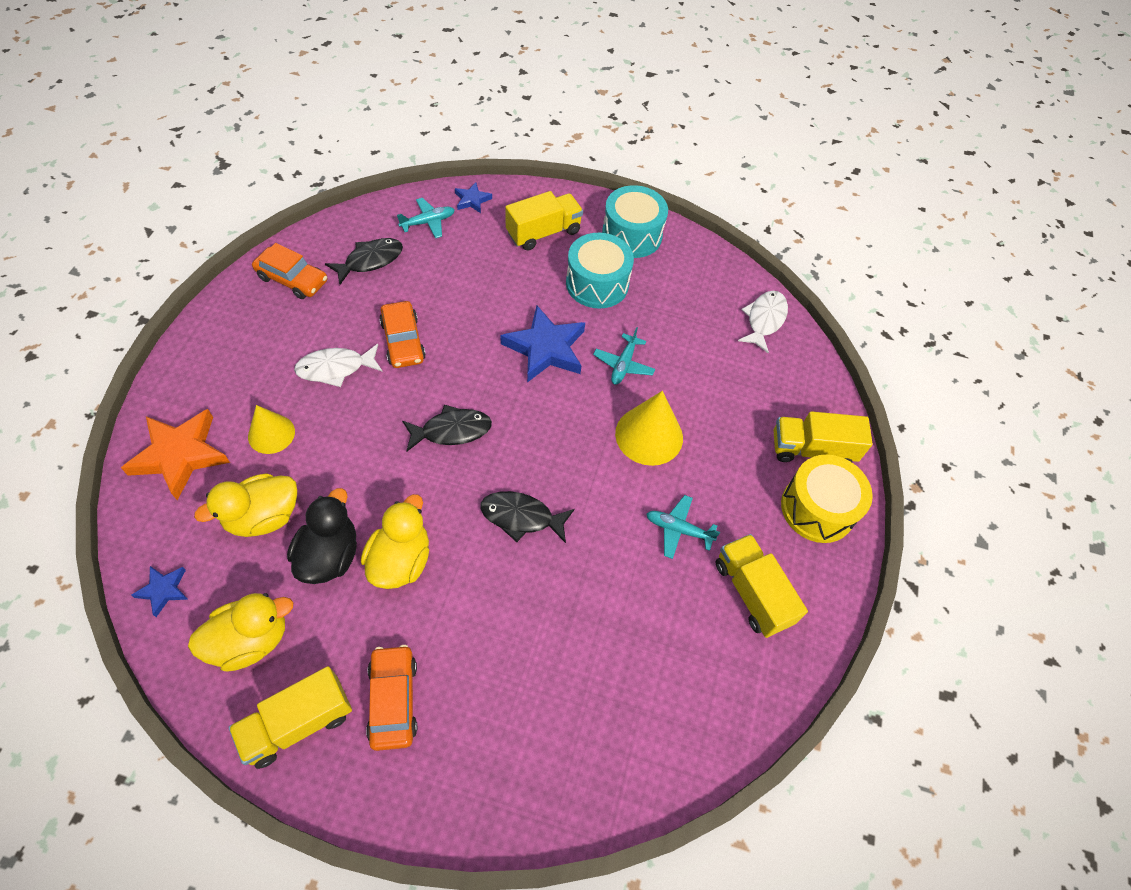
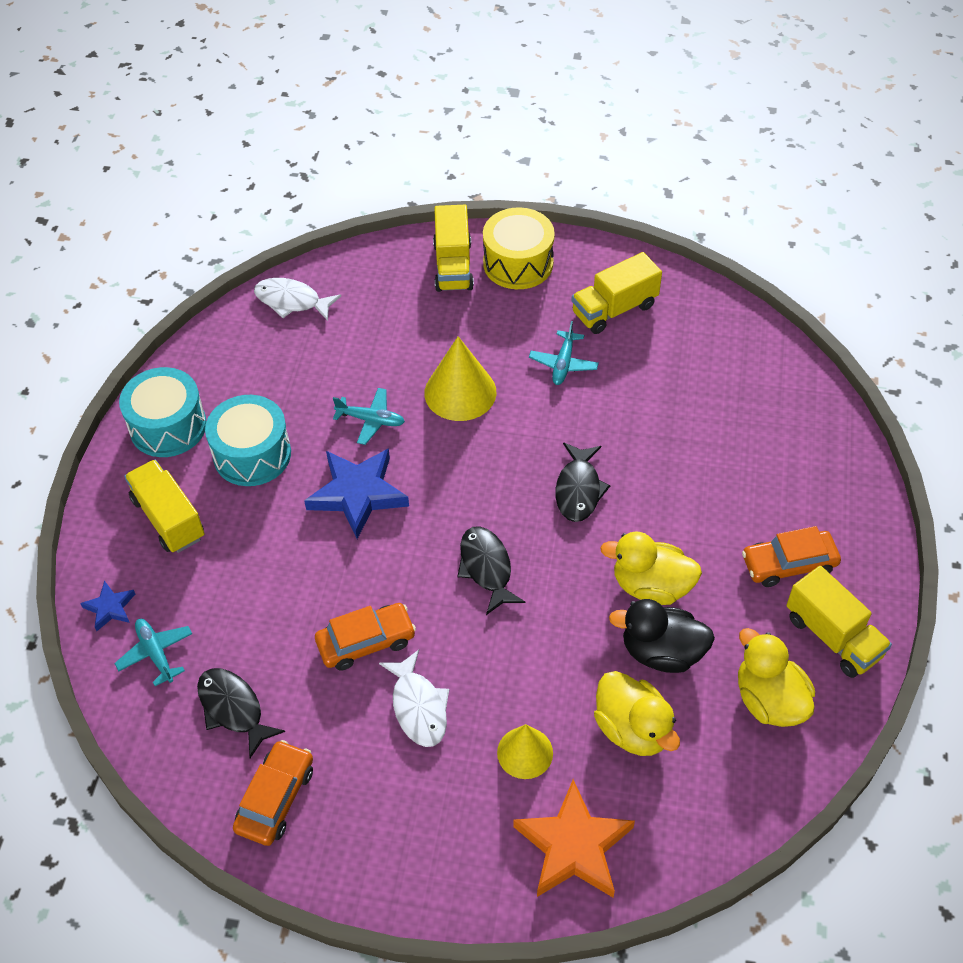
camera: 90 degrees left, 5 degrees down
(163, 590) = (741, 803): blue star -> none

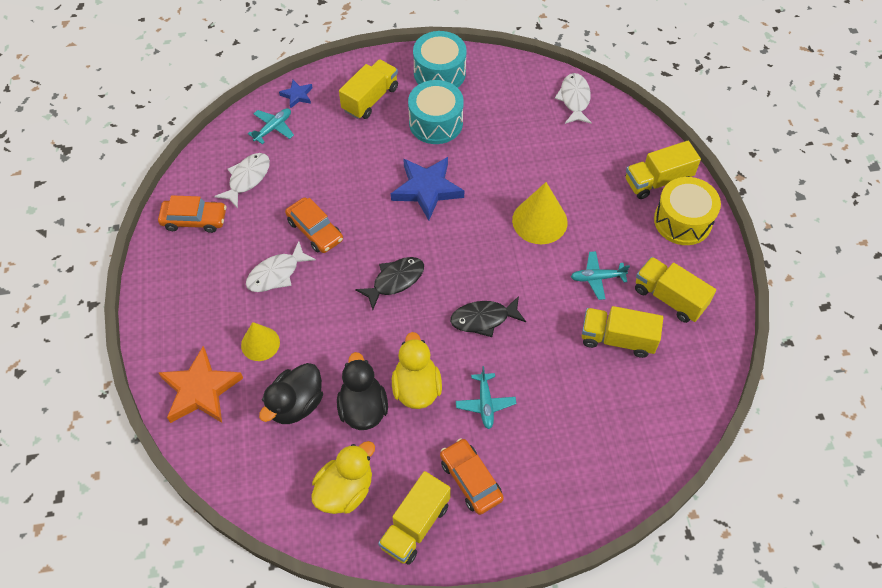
camera: 70 degrees right, 5 degrees up
(233, 709) = (247, 178): black fish -> white fish
(371, 420) = (491, 177): turquoise plane -> turquoise plane (485, 403)
(633, 729) = (296, 404): yellow duck -> black duck
(650, 371) = (617, 339): none -> yellow truck

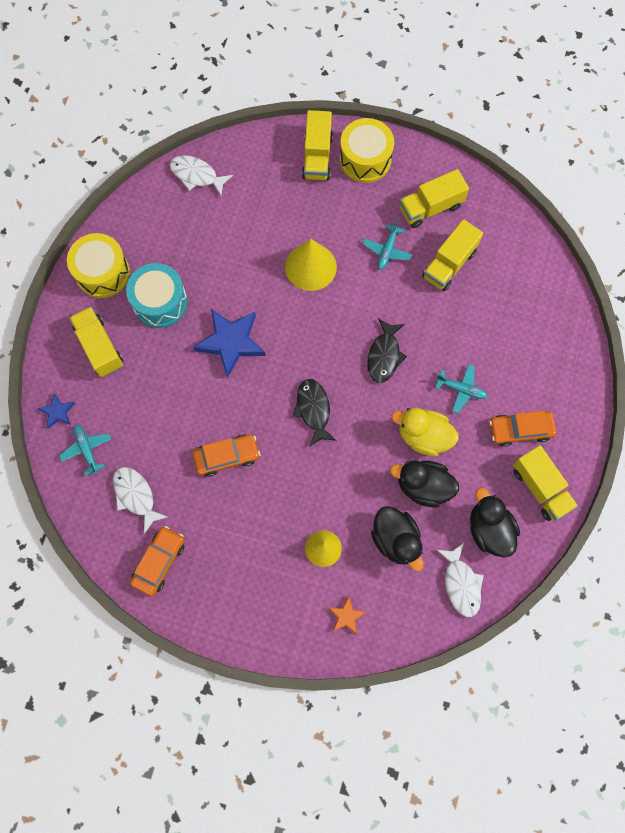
camera: 65 degrees left, 15 degrees up
(200, 390) = (346, 616): orange star -> orange star, size x0.49
(276, 274) = (257, 508): white fish -> white fish (461, 584)
(345, 490) = (489, 529): yellow duck -> black duck
(439, 73) = (102, 273): turquoise drum -> yellow drum

